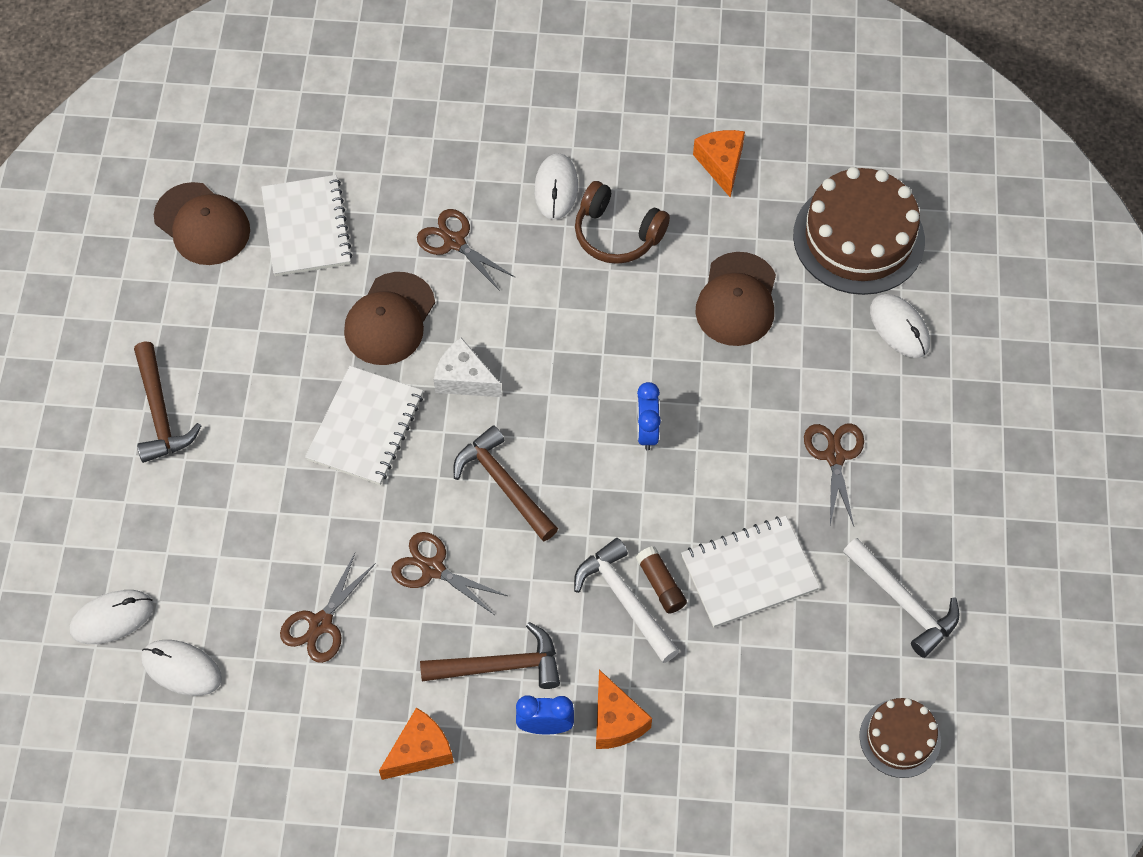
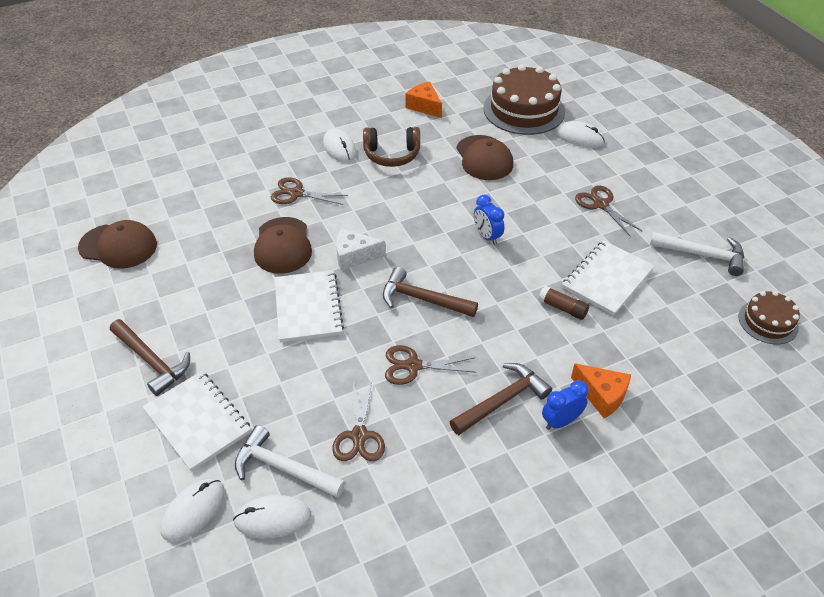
camera: 30 degrees left, 15 degrees down
(306, 227) = (193, 221): white notebook -> white notebook (197, 421)
(420, 751) = (491, 481): orange cheese -> none
(625, 600) = (548, 326): white hammer -> white hammer (283, 468)

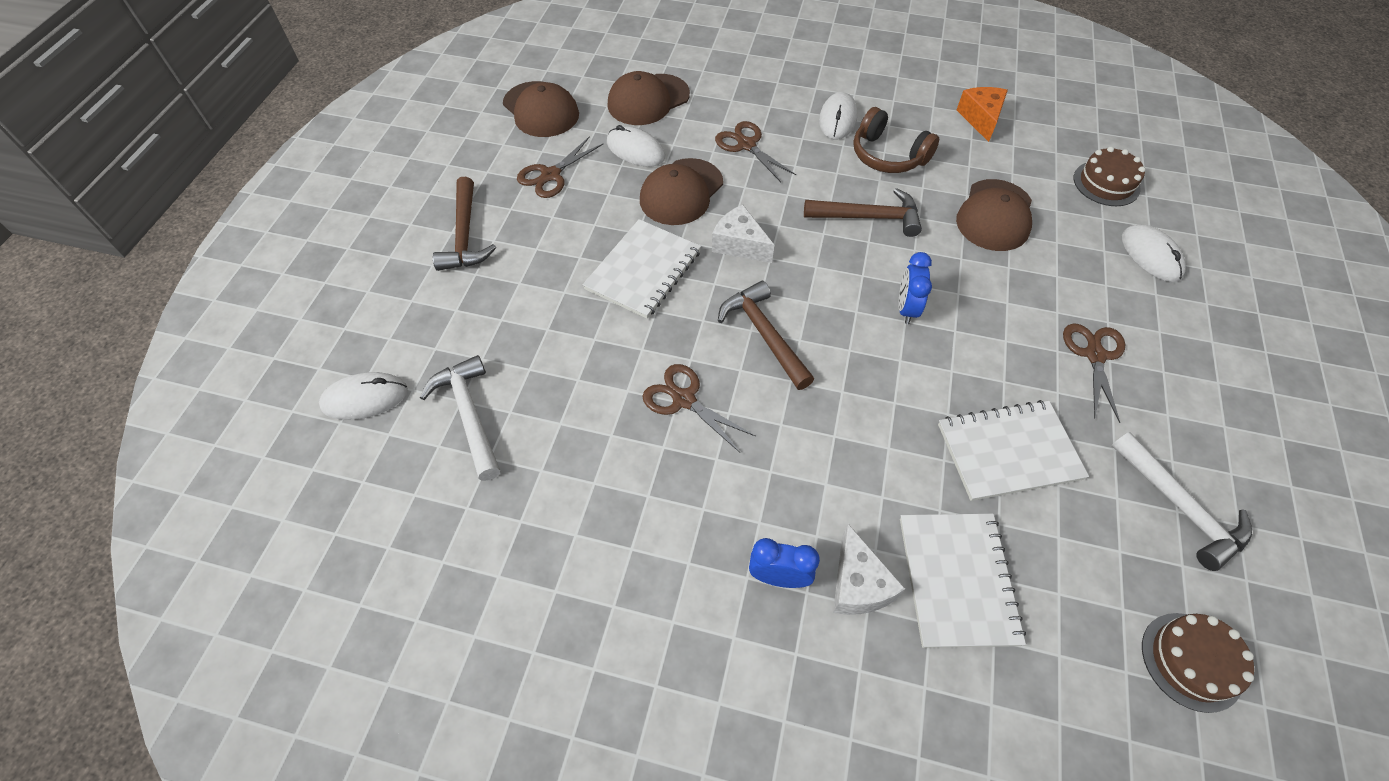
camera: 40 degrees right, 10 degrees up
(196, 199) = (648, 100): none -> brown cap
(197, 421) = (446, 317): white notebook -> white notebook (957, 580)
(273, 518) = (415, 456): white mouse -> white mouse (635, 150)
(359, 436) = (563, 434): brown scissors -> brown scissors (551, 175)
(502, 401) = (737, 504): brown hammer -> brown hammer (868, 217)
(524, 110) = (1106, 183): brown cake -> brown cake, size x0.54
(562, 308) = (914, 449): brown glue stick -> none
(602, 395) = (858, 584): orange cheese -> white cheese

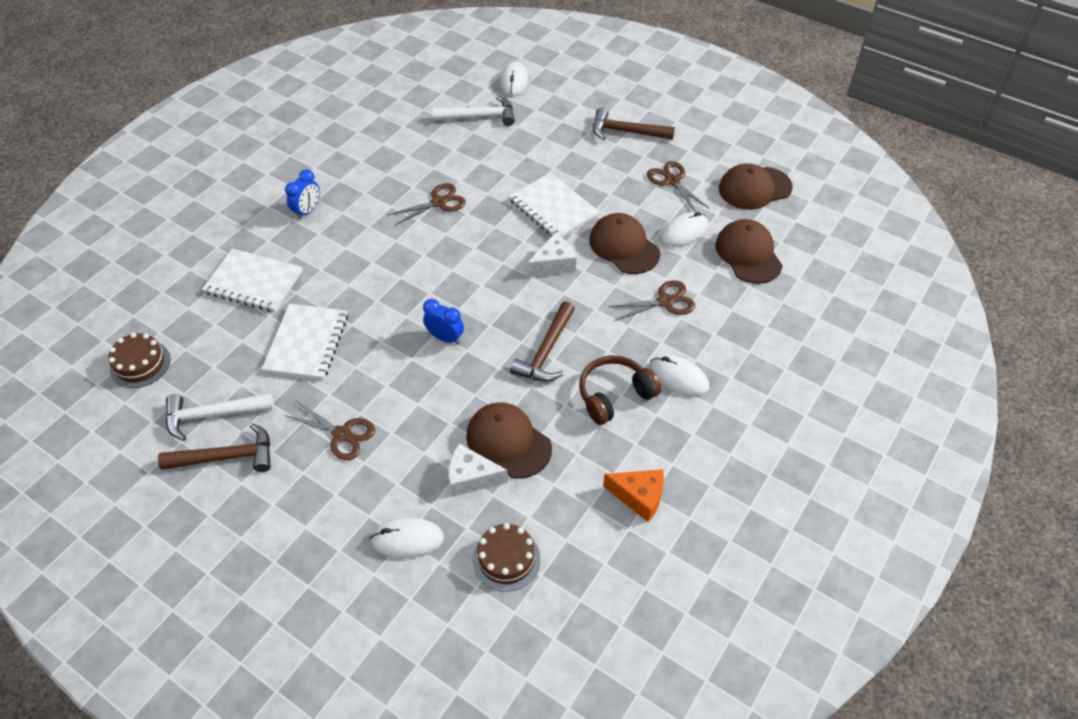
camera: 110 degrees right, 5 degrees down
(764, 335) = (466, 253): brown hammer -> brown hammer (226, 457)
(858, 584) = (281, 240): white cheese -> white cheese (471, 477)

